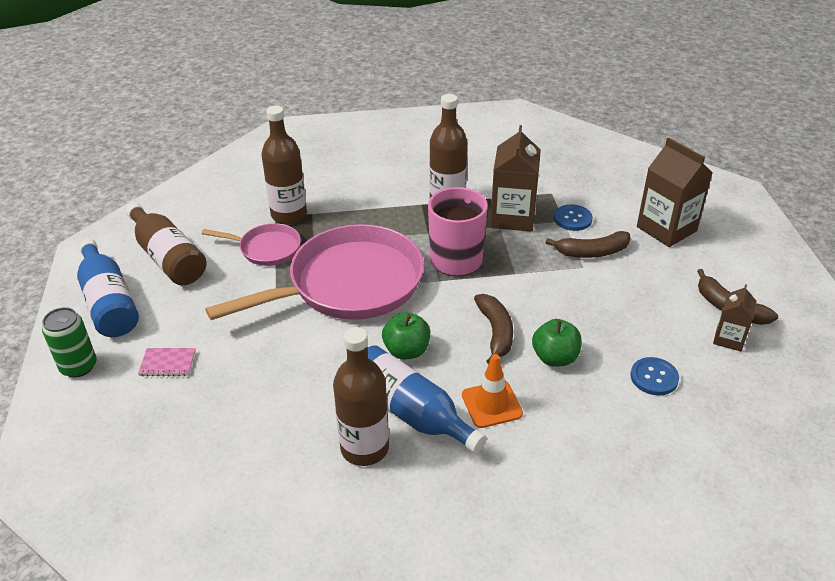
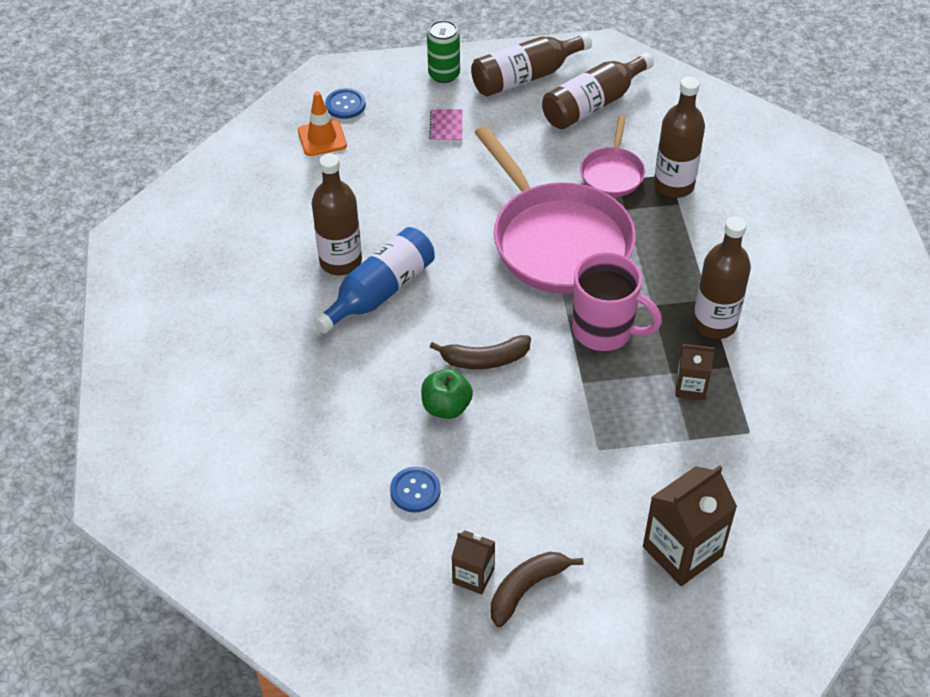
camera: 90 degrees right, 10 degrees up
(109, 302) = (526, 77): blue bottle -> brown bottle
(406, 351) = (459, 288): green apple -> none
(491, 404) = (385, 351): orange traffic cone -> orange traffic cone (322, 138)
(512, 217) = (690, 387): brown carton -> brown carton, size x0.56
(572, 219) = (694, 449): blue button -> blue button (345, 105)
(592, 252) = (626, 462): brown banana -> none

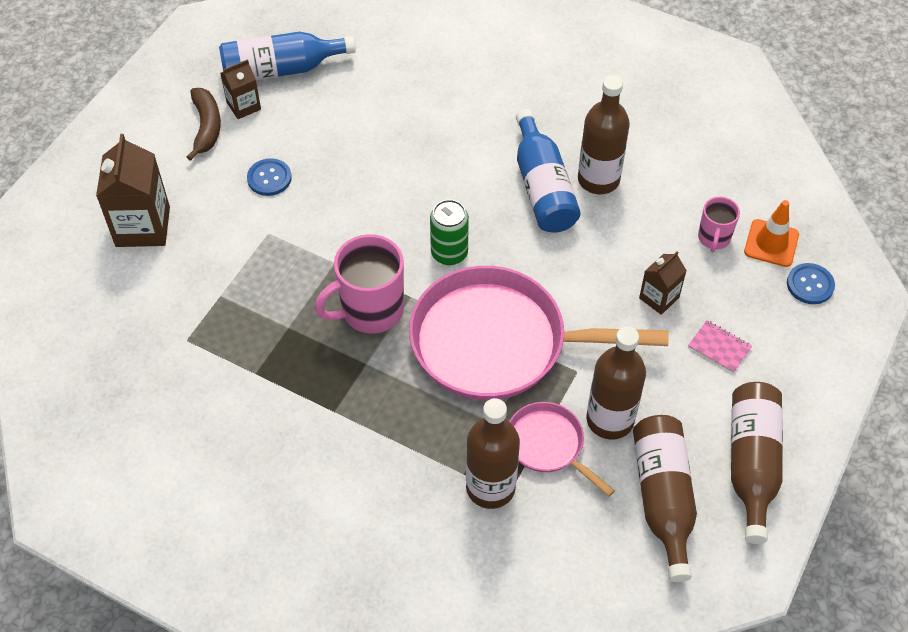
camera: 125 degrees right, 5 degrees up
(345, 169) = (713, 238): none -> pink mug
(398, 577) = (281, 70): none -> blue bottle
(415, 490) = (337, 111): blue button -> blue button (269, 178)
(444, 74) = (805, 392): green can -> green can (449, 253)
(446, 407) = (391, 166): green apple -> none
(485, 359) = (414, 214): brown banana -> none
(690, 387) = (263, 331): brown carton -> brown carton (659, 298)
(714, 324) = (305, 395): brown bottle -> brown bottle (610, 420)

